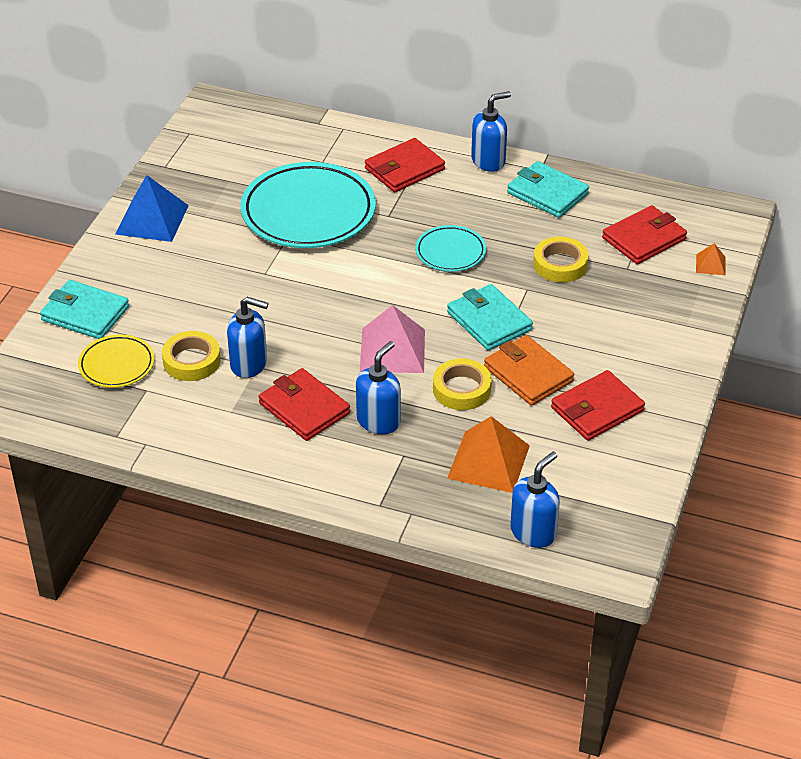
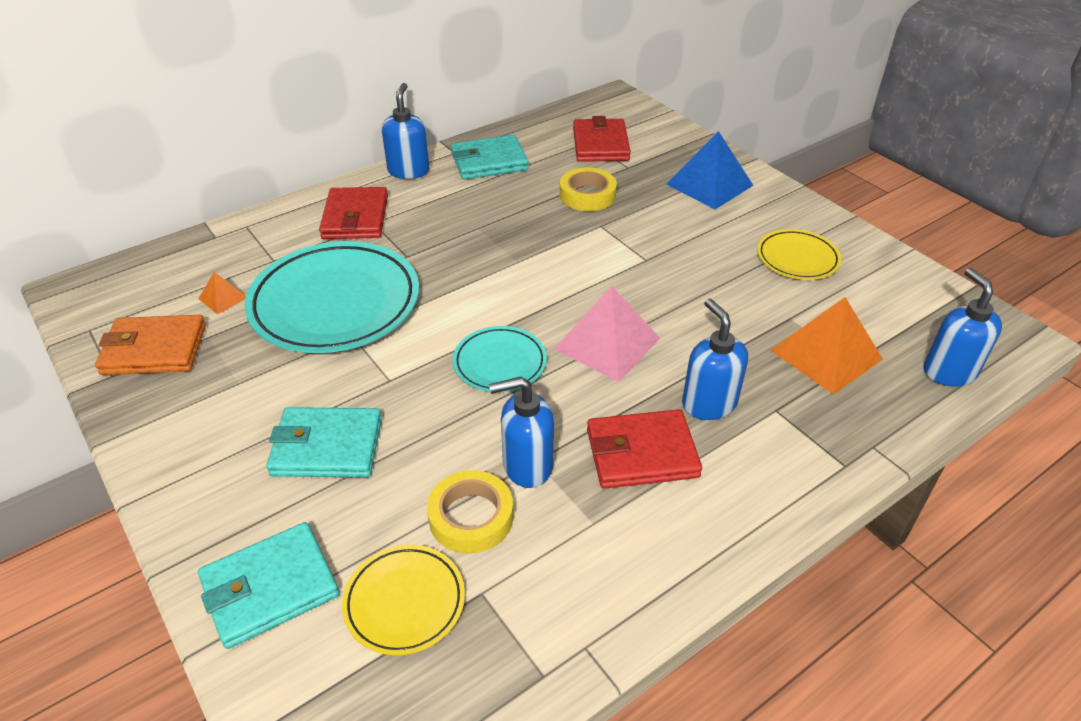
camera: 55 degrees left, 0 degrees up
(152, 219) = (184, 430): blue pyramid -> blue pyramid (709, 184)
(249, 364) = (527, 465): blue soap dispenser -> blue soap dispenser turned 150 degrees counterclockwise
(450, 252) = (503, 244): turquoise plate -> turquoise plate (500, 363)
(461, 389) = (705, 324): yellow tape -> none
(489, 321) = (623, 264): turquoise wallet -> turquoise wallet (327, 447)
(528, 374) = (718, 275): orange wallet -> orange wallet (154, 349)
(597, 409) = (797, 259): red wallet -> yellow plate
(710, 264) = (664, 131): orange pyramid -> orange pyramid (223, 298)

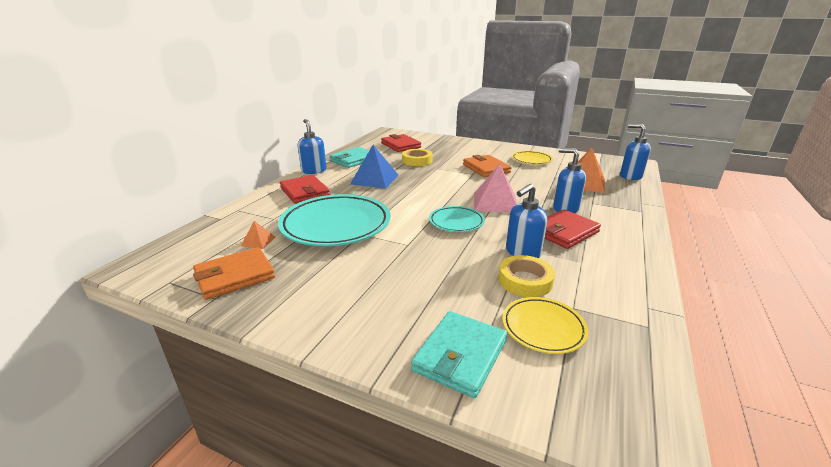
camera: 30 degrees left, 15 degrees down
(327, 447) = (409, 281): turquoise wallet -> none
(684, 254) = (486, 168): none -> orange wallet
(709, 184) = (465, 148): blue pyramid -> blue pyramid (374, 179)

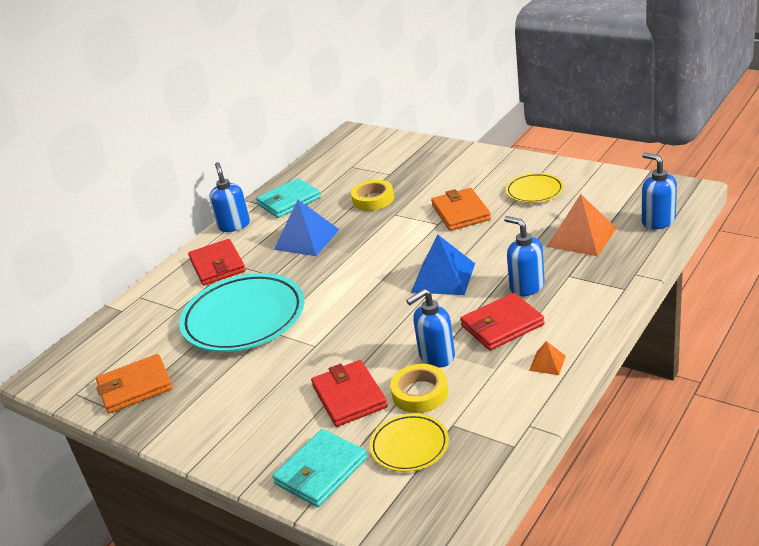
camera: 15 degrees right, 5 degrees up
(258, 241) = (159, 342): orange pyramid -> orange pyramid (547, 363)
(401, 145) = (361, 166): red wallet -> red wallet (349, 397)
(456, 222) = (381, 312): turquoise plate -> none
(495, 202) = (443, 277): pink pyramid -> blue pyramid

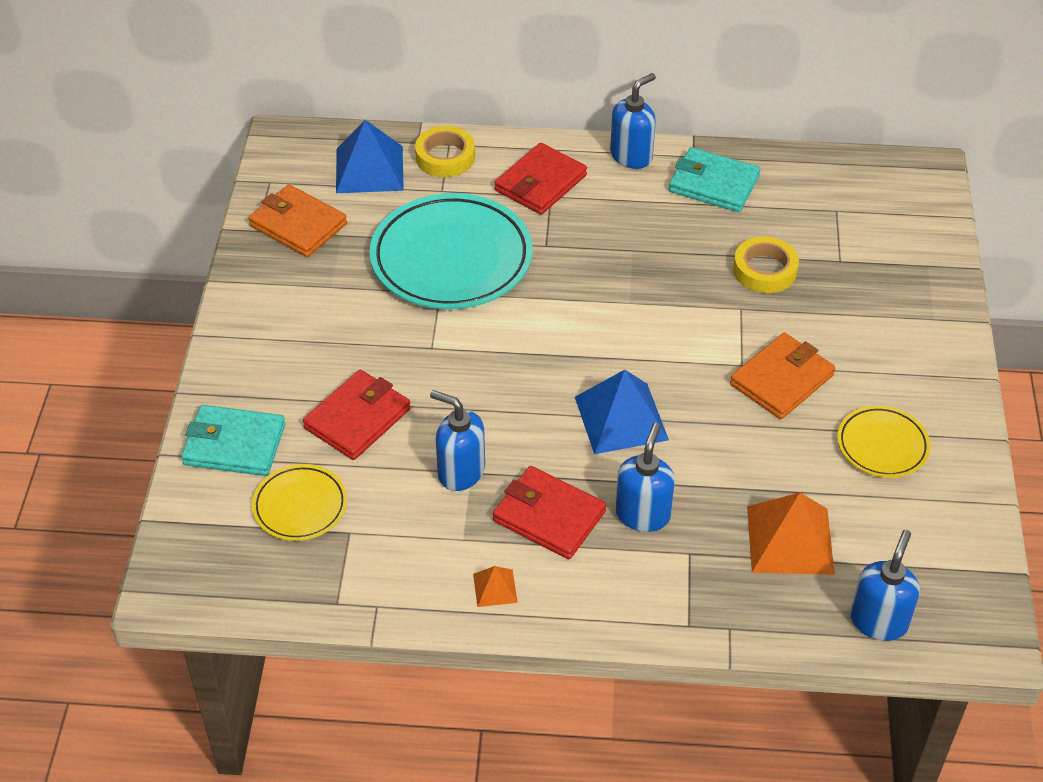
camera: 55 degrees right, 15 degrees up
(306, 239) = (637, 242): blue pyramid -> blue pyramid (369, 169)
(420, 393) = (389, 481): yellow tape -> yellow tape (445, 157)

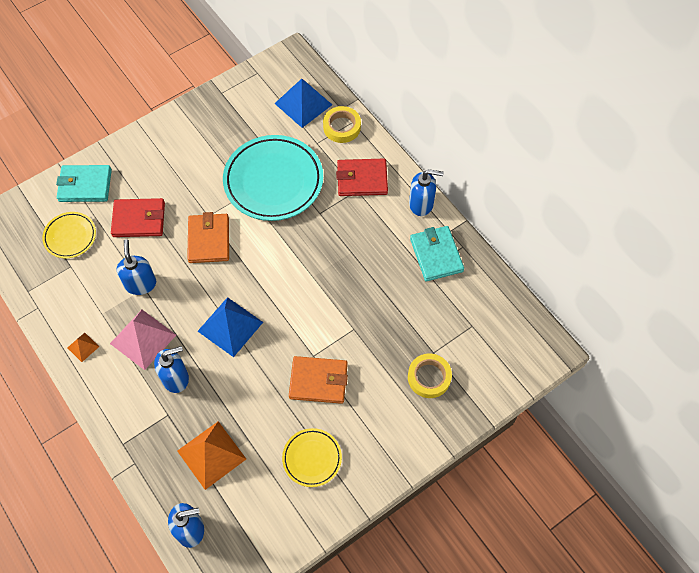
camera: 50 degrees right, 15 degrees up
(234, 444) = (85, 185): turquoise wallet -> turquoise wallet turned 60 degrees counterclockwise
(298, 225) = (239, 105): orange wallet -> orange wallet (209, 240)
(549, 516) = (143, 339): red wallet -> pink pyramid
(765, 270) = (392, 321): yellow tape -> yellow tape (429, 377)

